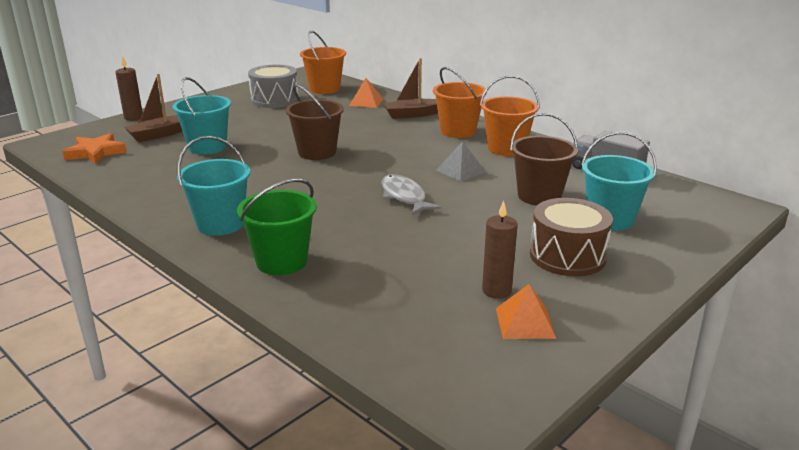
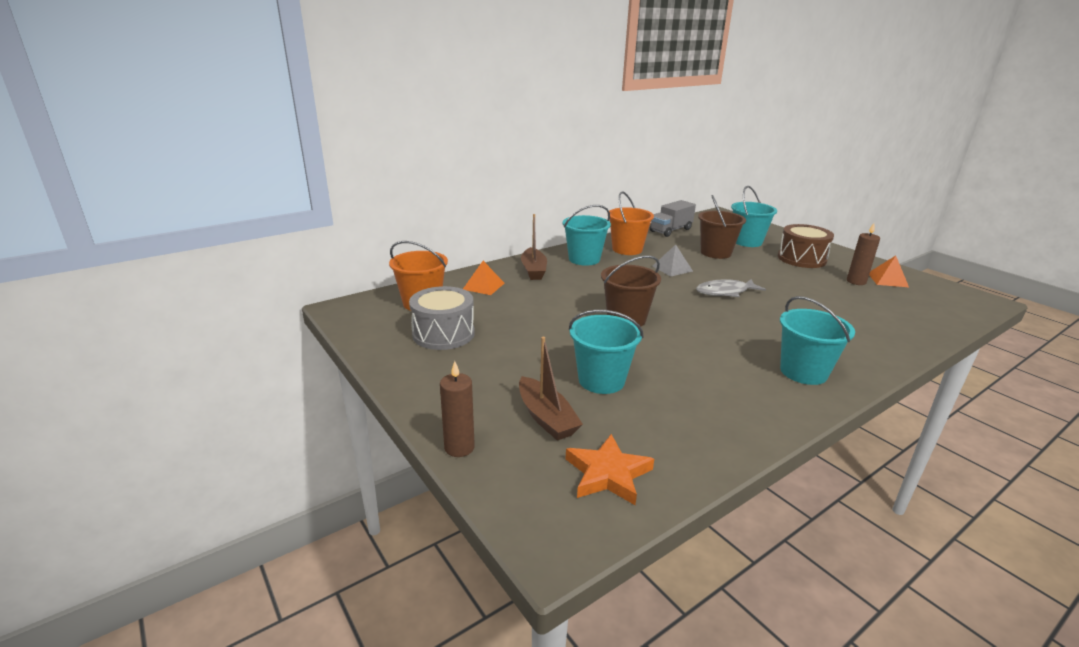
camera: 80 degrees left, 0 degrees up
(281, 261) = (858, 345): green bucket -> none
(458, 131) = (584, 259): orange bucket -> turquoise bucket

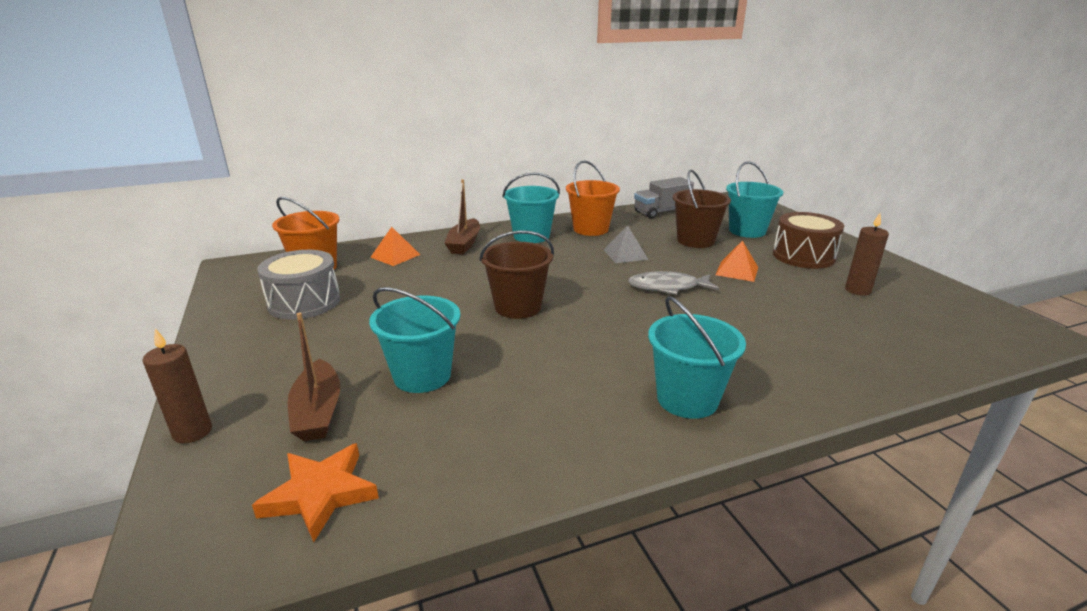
camera: 15 degrees right, 0 degrees up
(887, 280) = (906, 292): orange pyramid -> orange pyramid (737, 271)

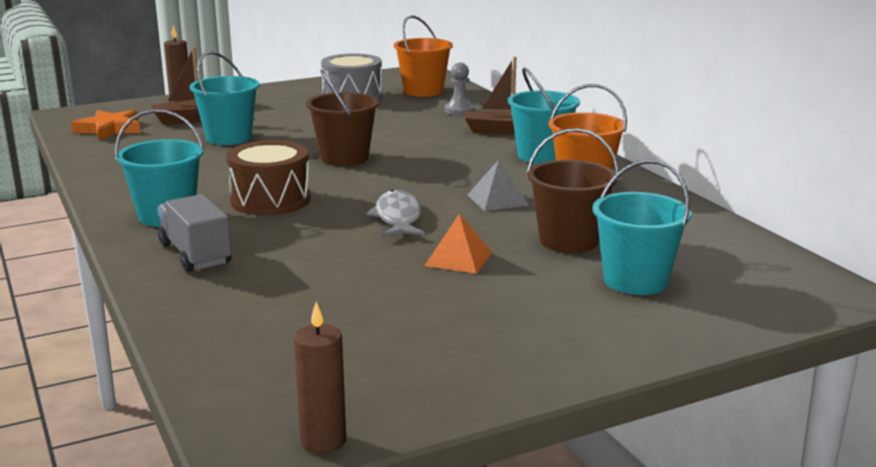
camera: 85 degrees right, 5 degrees down
(395, 256) = (459, 110): orange pyramid -> grey pawn
(661, 212) = (694, 225): grey truck -> grey truck (195, 254)
(803, 256) = (532, 311): brown drum -> brown drum (270, 200)
(857, 290) = (403, 332): brown candle -> brown candle (323, 441)

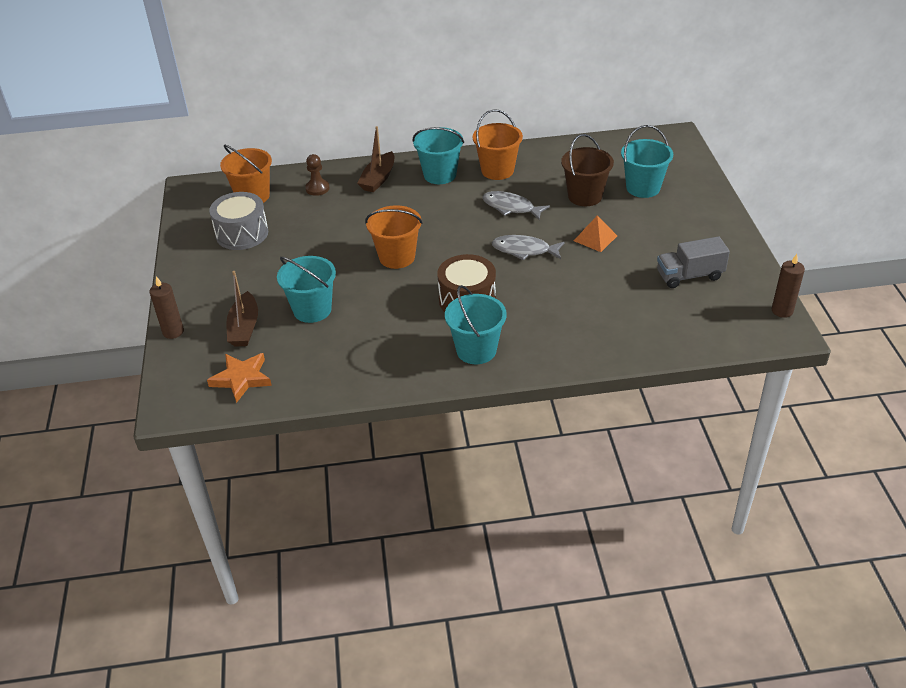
camera: 70 degrees left, 20 degrees up
(195, 254) = (551, 340): grey truck -> grey truck (689, 276)
(344, 158) = (397, 257): brown bucket -> orange bucket
(459, 110) = (317, 188): grey pawn -> brown pawn
(497, 200) = (511, 207): grey pyramid -> grey fish

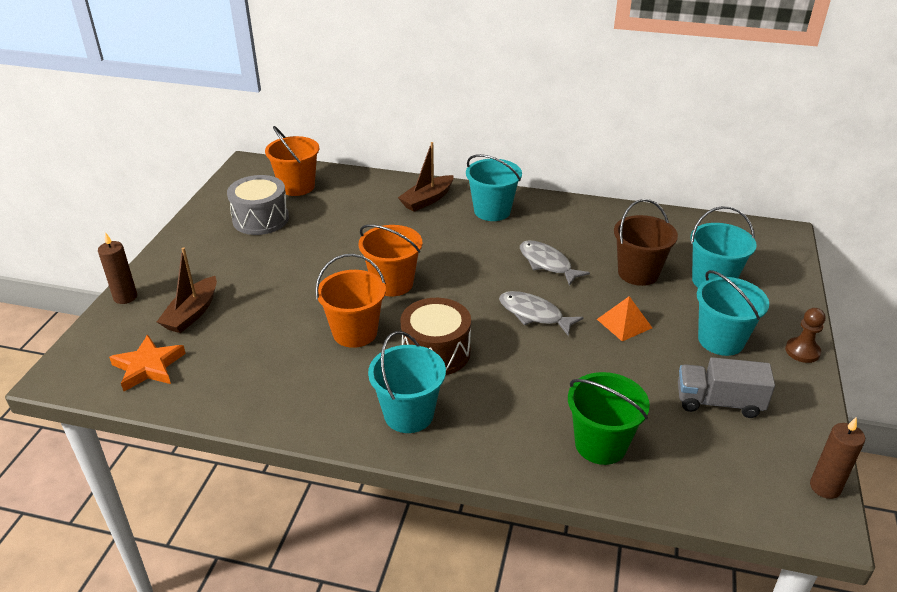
camera: 20 degrees right, 5 degrees down
(312, 310) = (270, 314): turquoise bucket -> turquoise bucket (721, 340)
(317, 188) = (362, 194): brown pawn -> brown pawn (802, 351)
(497, 170) = (556, 221): orange bucket -> orange bucket (355, 332)
(625, 328) = (600, 444): none -> green bucket

